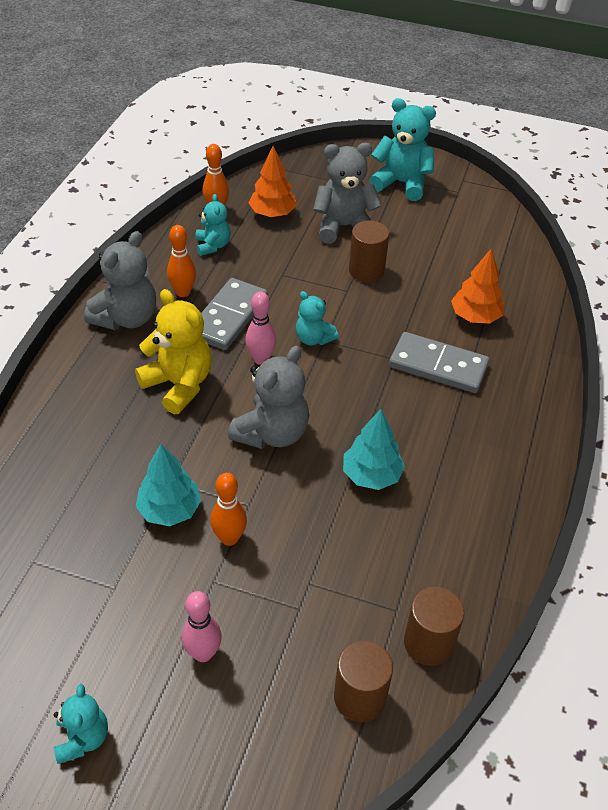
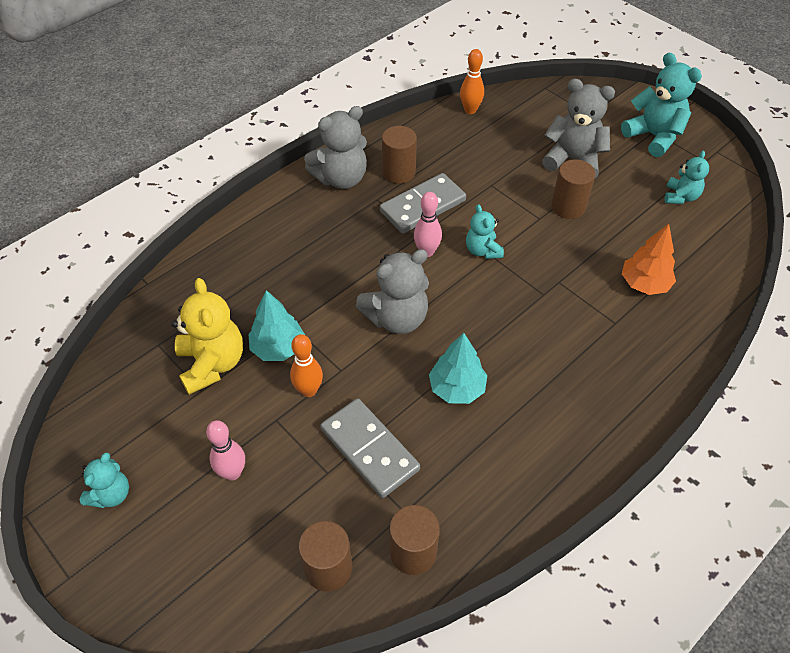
camera: 30 degrees right, 5 degrees up
(179, 385) = (348, 248): yellow teddy bear -> yellow teddy bear (212, 364)
(183, 292) = (399, 172): orange bowling pin -> brown cylinder
(213, 245) = (448, 140): turquoise teddy bear -> turquoise teddy bear (680, 197)
(272, 214) = (516, 128): orange tree -> none
(438, 365) = (579, 315): grey domino -> grey domino (370, 449)

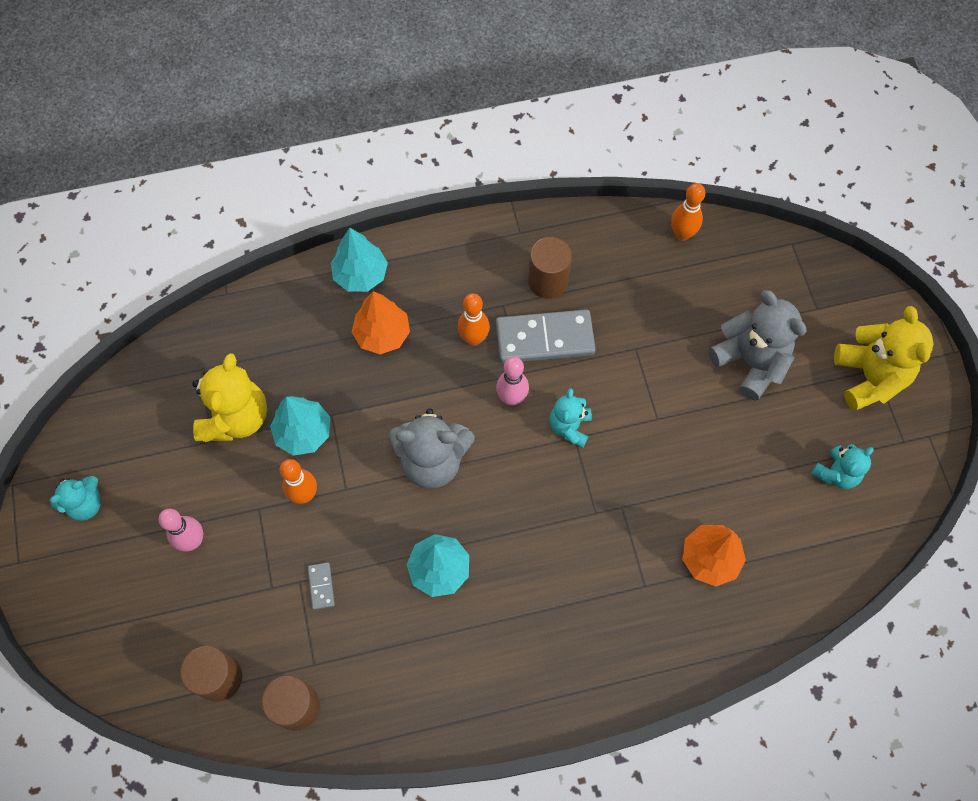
camera: 30 degrees right, 15 degrees up
(253, 225) = (361, 275): none -> turquoise tree
(297, 255) = (382, 334): none -> orange tree
(341, 178) = (483, 259): grey teddy bear -> none
(370, 228) = (473, 338): none -> orange bowling pin
(370, 449) = (321, 586): grey domino -> grey domino, size x0.43
(568, 206) = (699, 420): brown cylinder -> none
(654, 136) = (869, 377): turquoise teddy bear -> yellow teddy bear

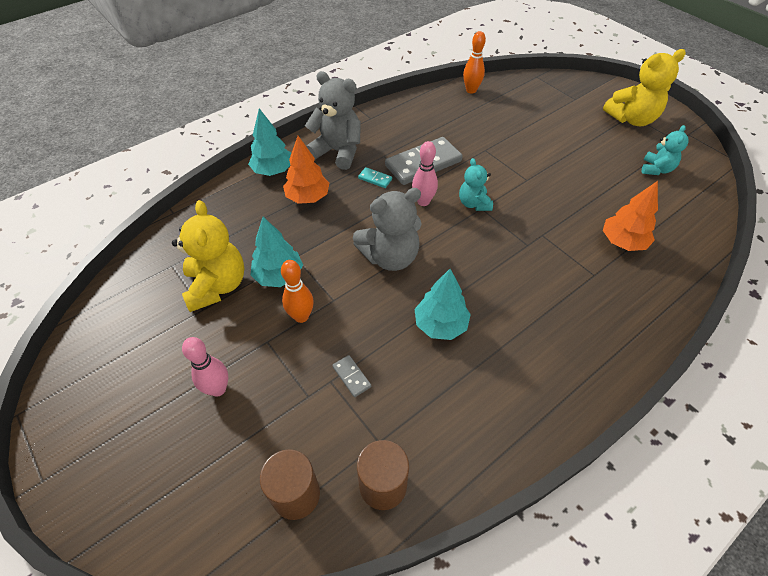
camera: 25 degrees left, 15 degrees down
(86, 504) = (100, 400): turquoise teddy bear -> none
(473, 338) = (375, 179): orange bowling pin -> turquoise domino
(548, 281) = (405, 135): brown cylinder -> none
(750, 362) = (559, 134): grey teddy bear -> grey teddy bear (338, 151)
(869, 377) = (631, 119): yellow teddy bear -> yellow teddy bear turned 105 degrees clockwise

